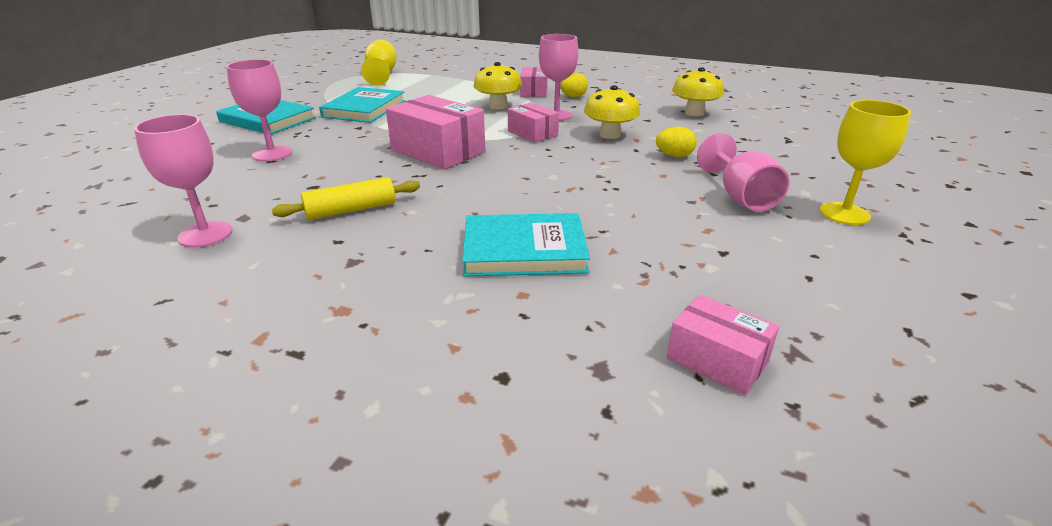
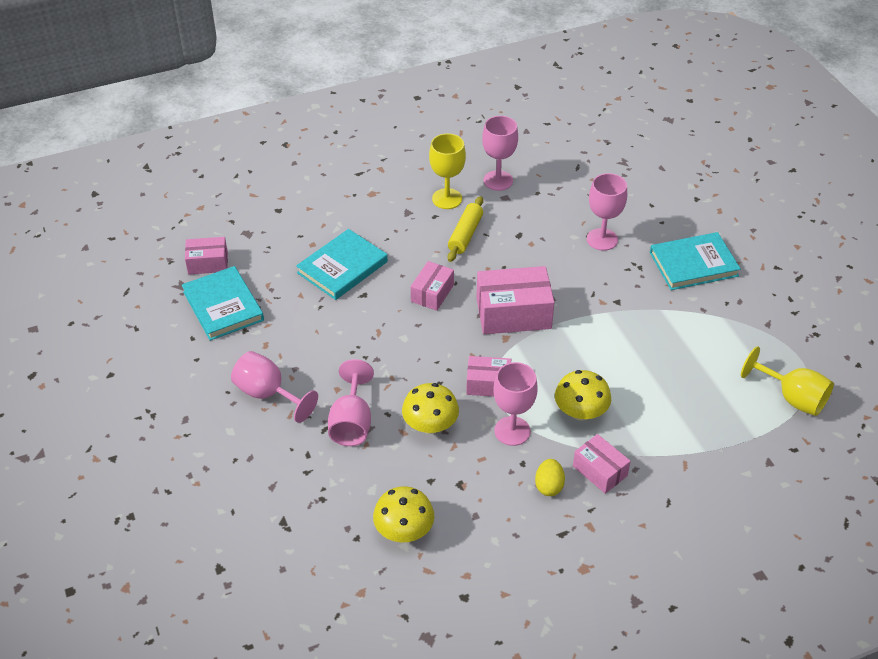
camera: 135 degrees right, 15 degrees up
(364, 109) = (667, 327): turquoise book -> turquoise book (223, 306)
(474, 188) = (432, 293): none -> pink box
(674, 156) = (351, 423): yellow egg -> pink goblet
(844, 213) = (194, 417): yellow goblet -> yellow goblet (447, 199)

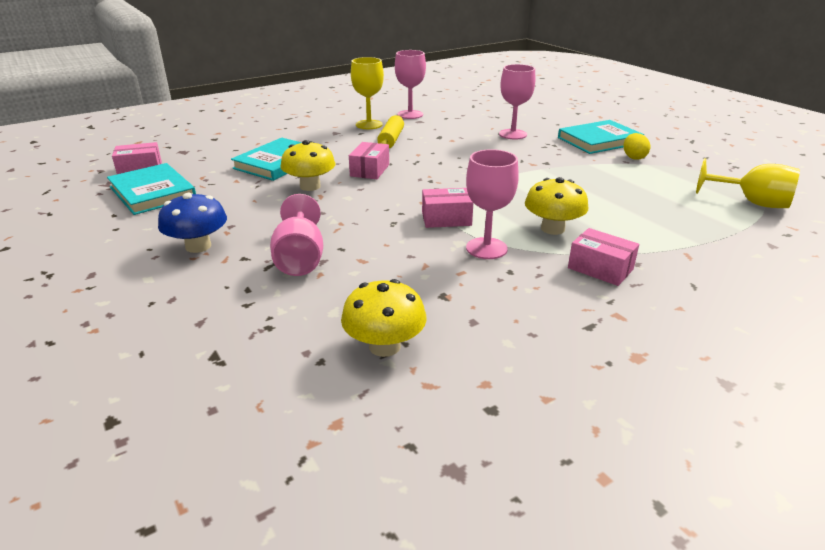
camera: 10 degrees left, 15 degrees down
(268, 394) = (198, 246): pink goblet -> blue mushroom
(430, 425) = (392, 252): yellow mushroom -> yellow mushroom (310, 186)
(513, 313) = (453, 175): pink box -> none
(549, 486) = (550, 286): yellow egg -> yellow egg (633, 157)

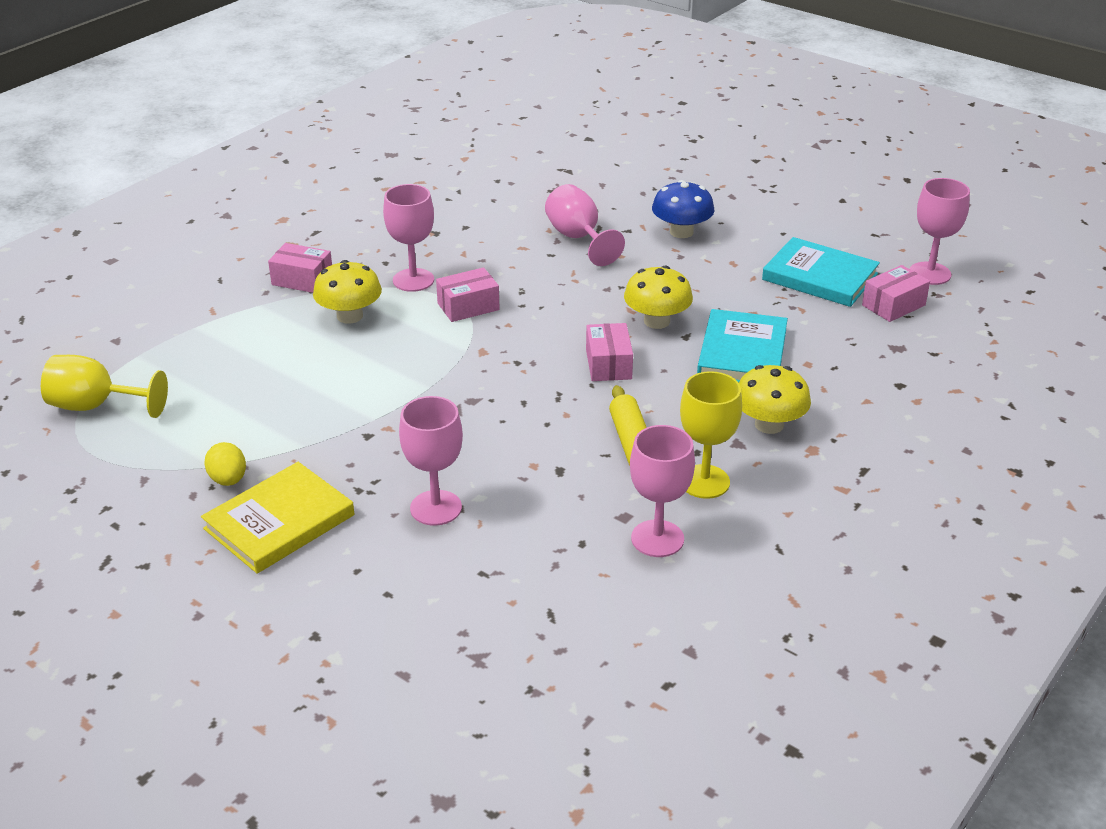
camera: 160 degrees right, 5 degrees up
(76, 181) = (930, 273): none -> pink goblet
(384, 346) = (461, 194): yellow mushroom -> yellow mushroom (769, 424)
(599, 140) = (279, 522): turquoise book -> yellow book

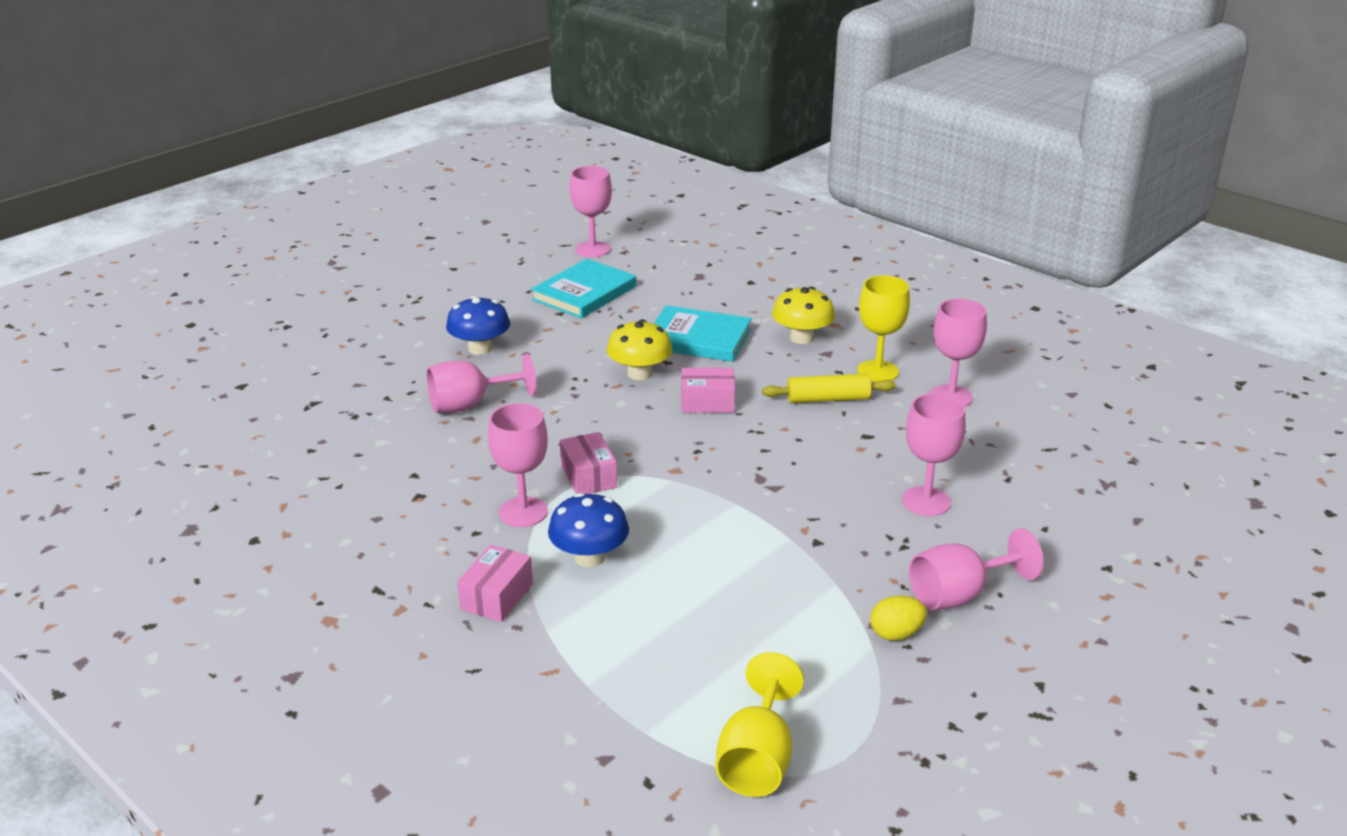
camera: 85 degrees left, 5 degrees down
(279, 522) = (959, 595): yellow book -> pink goblet
(350, 316) = (589, 557): yellow mushroom -> blue mushroom
(893, 305) = (637, 269): pink box -> none

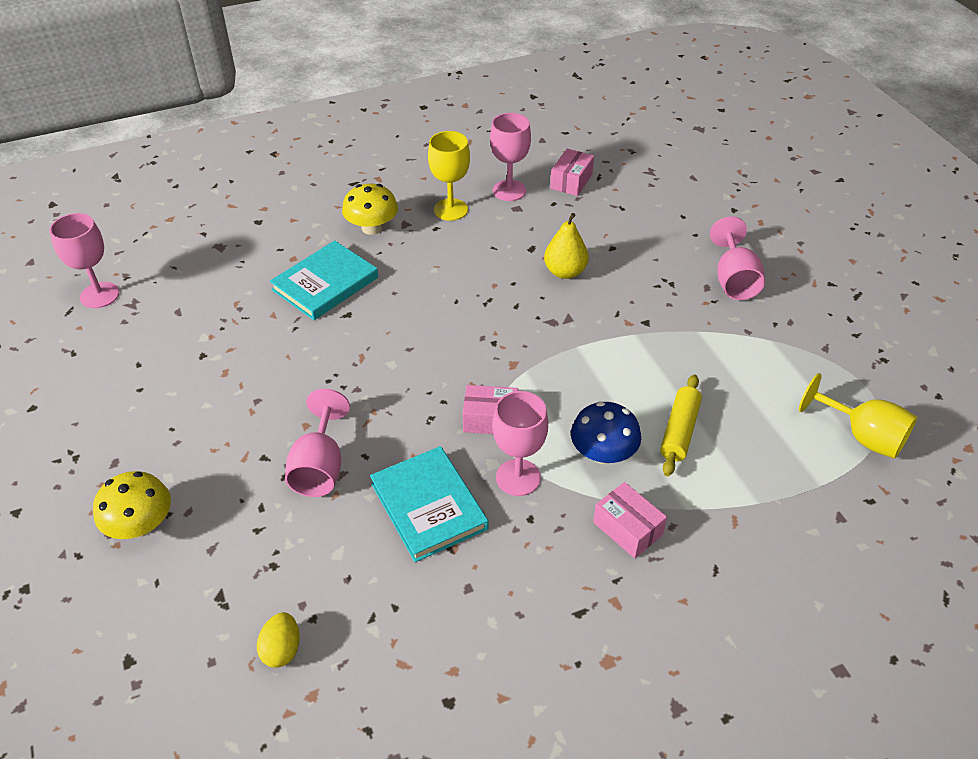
camera: 65 degrees left, 15 degrees up
(480, 348) = (220, 431): blue mushroom -> none
(584, 293) = (180, 327): turquoise book -> turquoise book (428, 506)
(639, 373) = (353, 337): yellow mushroom -> yellow mushroom (141, 525)
(707, 402) = (428, 313): pink box -> pink box (571, 181)
(828, 399) = (470, 248): yellow rolling pin -> yellow rolling pin (679, 431)
(849, 467) = (565, 272): none -> yellow pear
(896, 634) = (761, 324): yellow egg -> yellow egg (282, 649)
(926, 501) = (627, 253): pink goblet -> none

